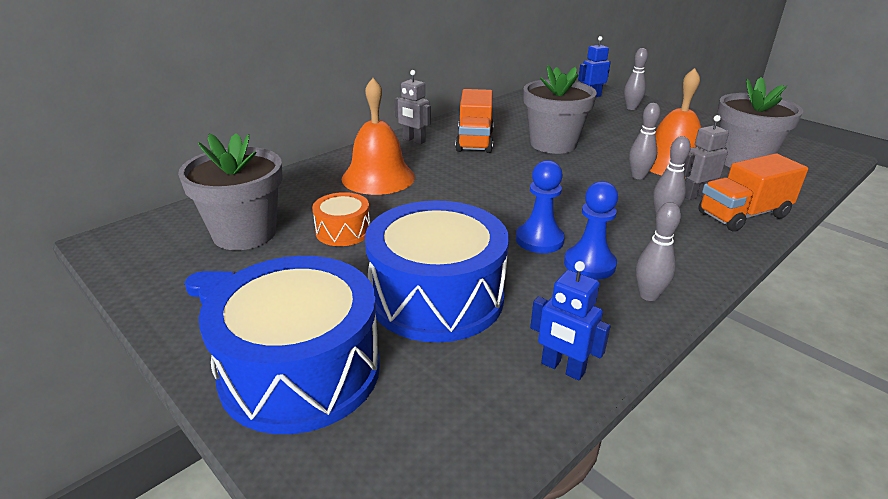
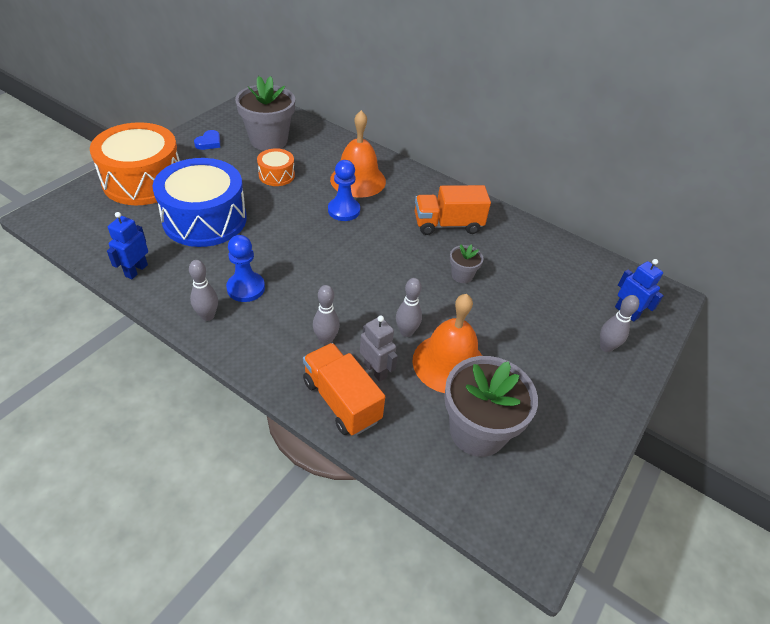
camera: 75 degrees right, 15 degrees up
(300, 370) = (143, 181): blue drum -> orange drum
(413, 140) = (434, 190): grey robot -> none
(539, 240) = (277, 263): blue pawn -> blue pawn (344, 210)
(553, 144) = (462, 275): grey flower pot -> grey flower pot, size x0.48

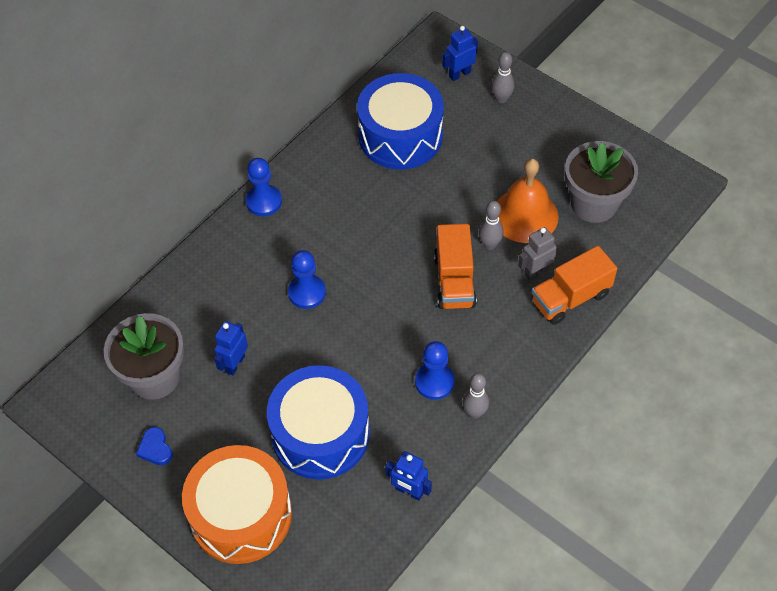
camera: 80 degrees left, 10 degrees up
(209, 142) = (155, 448): blue heart -> blue heart turned 150 degrees counterclockwise
(276, 175) = (235, 364): orange drum -> blue robot
(326, 340) = (502, 309): grey bowling pin -> none
(358, 180) = (248, 277): orange bell -> none
(434, 186) = (264, 201): none -> blue pawn
(447, 224) = (333, 196): orange truck -> orange truck (454, 280)
(462, 275) = (412, 192): grey flower pot -> none
(529, 267) = (400, 136): none -> blue drum

